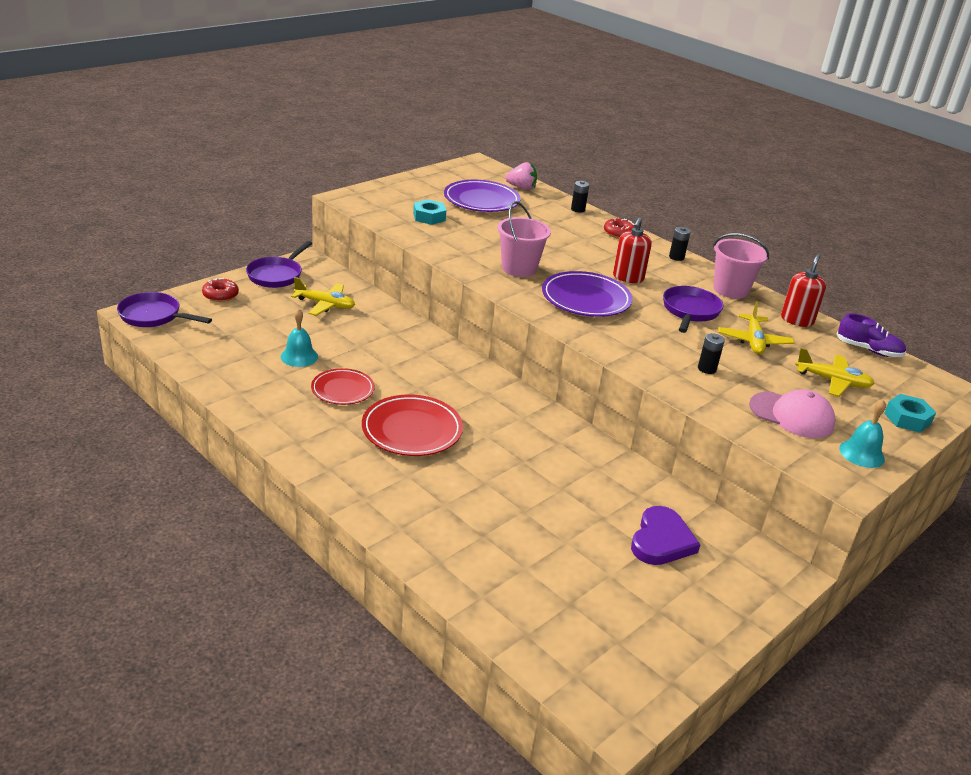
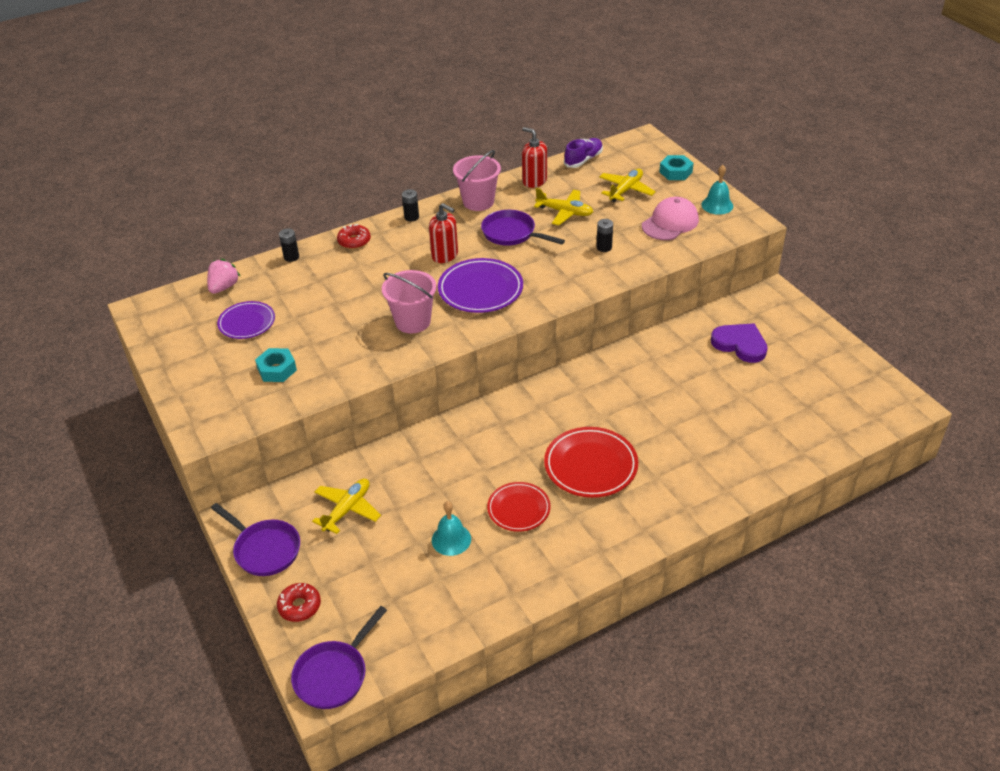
camera: 70 degrees left, 10 degrees up
(481, 200) = (247, 323): purple plate -> purple plate, size x0.65

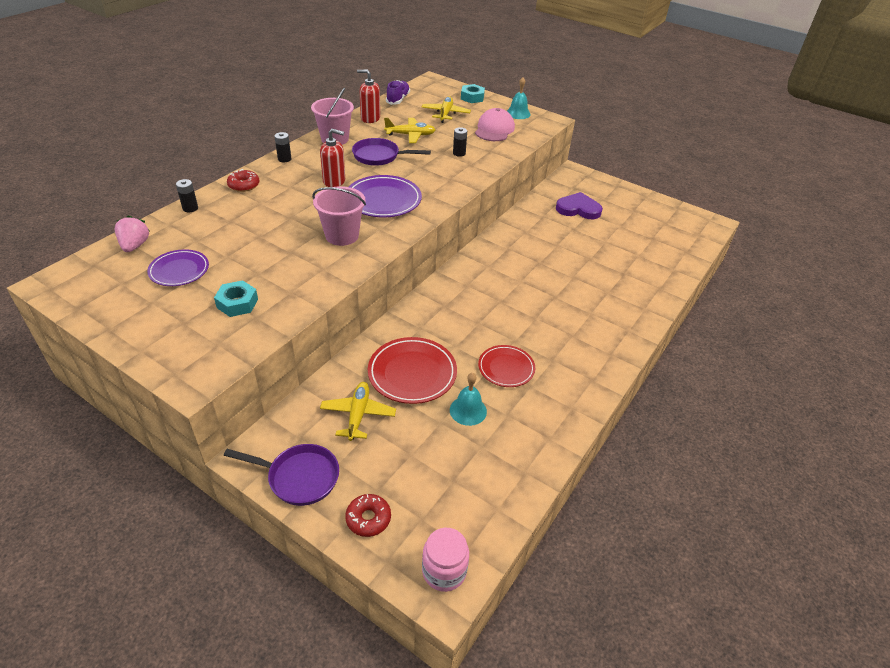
camera: 30 degrees left, 0 degrees up
(334, 674) = (444, 571): purple pan -> pink jar
(590, 465) = (537, 319): red plate -> red plate (412, 373)

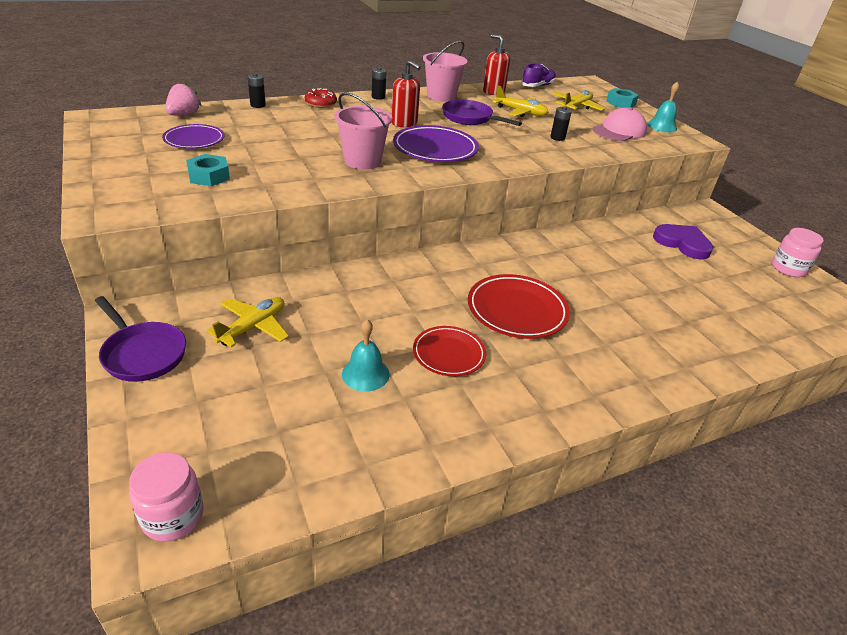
camera: 30 degrees right, 5 degrees down
(368, 519) = (159, 422): red donut -> none
(412, 373) = (343, 315): red plate -> red plate (517, 310)
(650, 204) = (788, 268): none -> pink jar

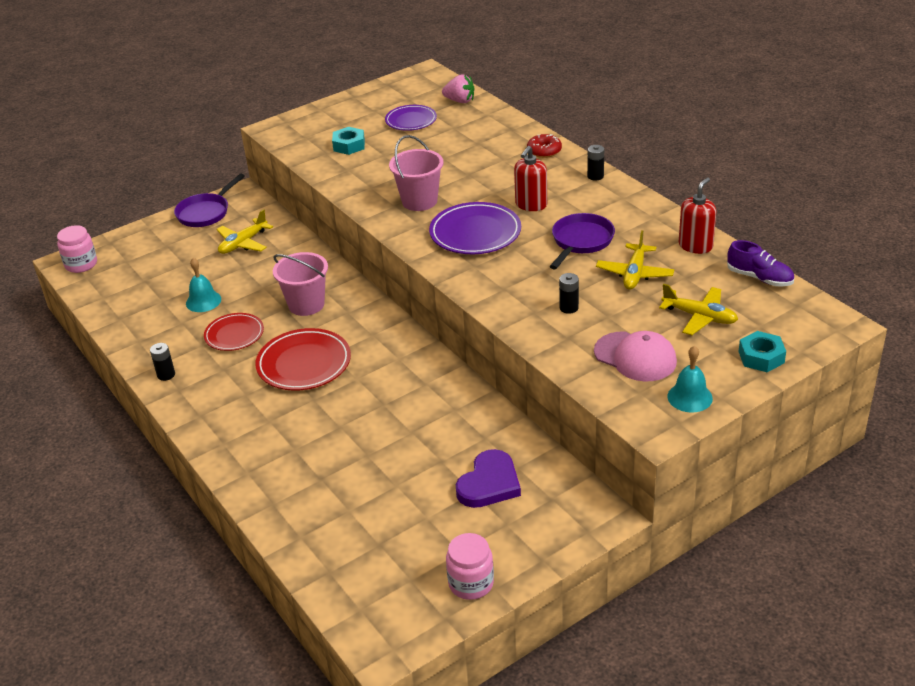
camera: 85 degrees right, 0 degrees up
(253, 327) = (243, 243): yellow plane -> yellow plane turned 105 degrees clockwise
(258, 105) = (511, 123): black battery -> black battery (166, 375)
(441, 96) = (638, 213): pink bucket -> pink bucket (306, 304)

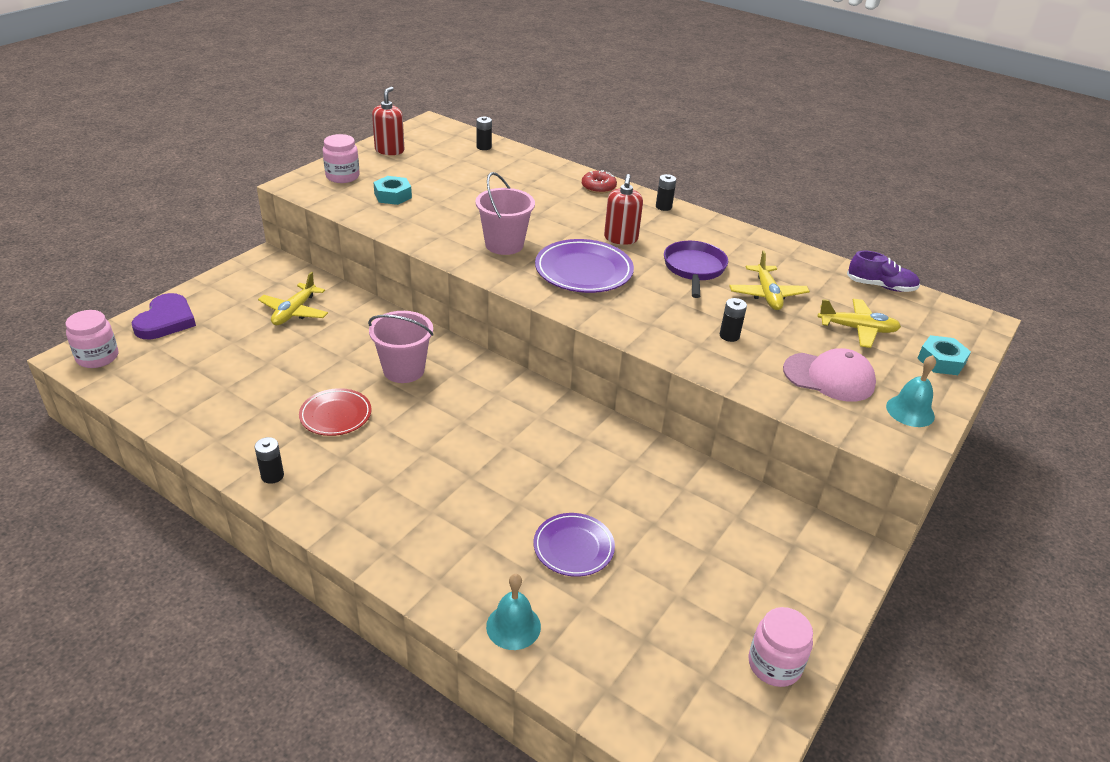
camera: 25 degrees left, 0 degrees up
(203, 301) = (278, 381): turquoise bell -> turquoise bell (513, 626)
(206, 212) = (232, 283): purple pan -> none
(304, 364) = (437, 437): red plate -> none
(316, 123) = (342, 176): none -> pink jar
(411, 120) = (445, 168): purple plate -> purple plate (573, 547)
(460, 101) = (484, 147): pink strawberry -> black battery
(489, 483) = (720, 539): purple heart -> purple heart (166, 320)
(695, 246) = (802, 262): red soap dispenser -> red soap dispenser (389, 150)

